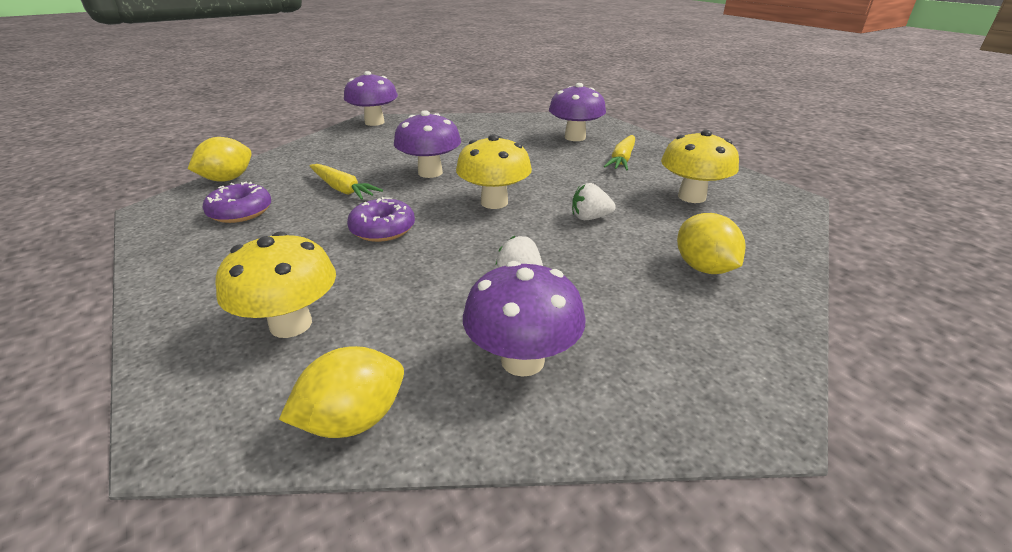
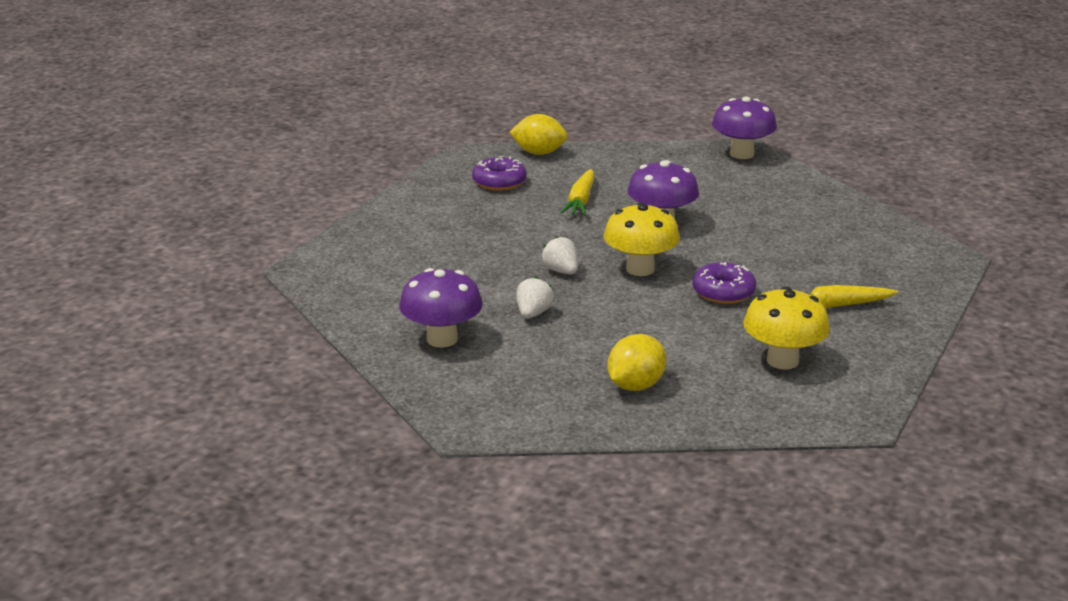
camera: 60 degrees right, 5 degrees down
(291, 324) = (401, 258): yellow mushroom -> none
(353, 420) = (349, 306): yellow lemon -> none
(383, 229) = (538, 241): purple donut -> purple donut (723, 292)
(575, 137) = (864, 265): purple mushroom -> none
(590, 218) = (666, 318): white strawberry -> white strawberry (561, 271)

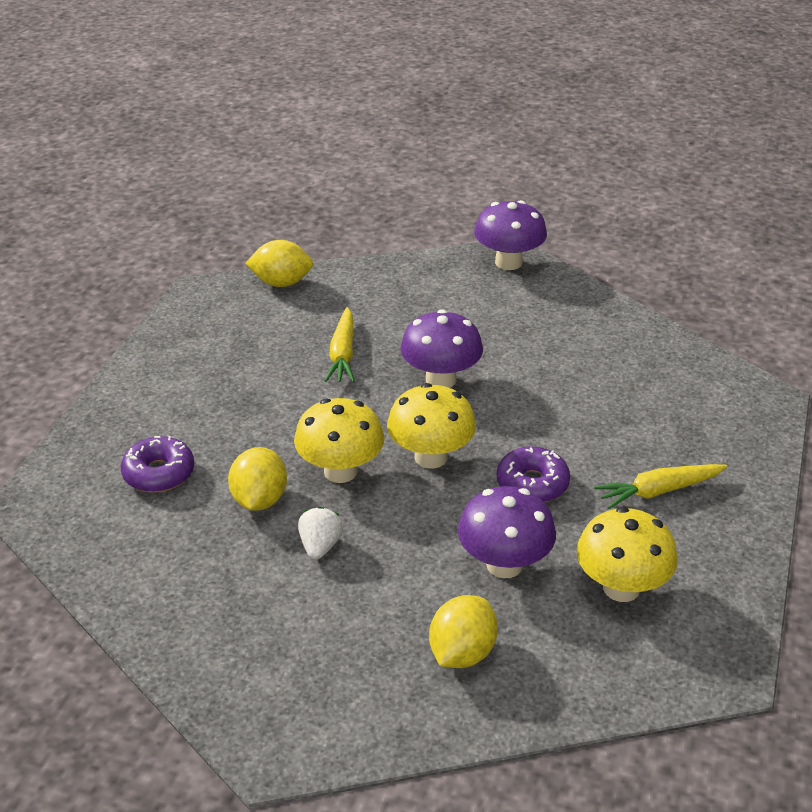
camera: 10 degrees left, 10 degrees up
(442, 339) = (218, 604): purple mushroom -> purple mushroom (504, 565)
(489, 282) = (259, 500): none -> yellow lemon
(499, 182) = (243, 334): purple donut -> purple donut (159, 473)
(561, 271) = (340, 471): white strawberry -> yellow mushroom

